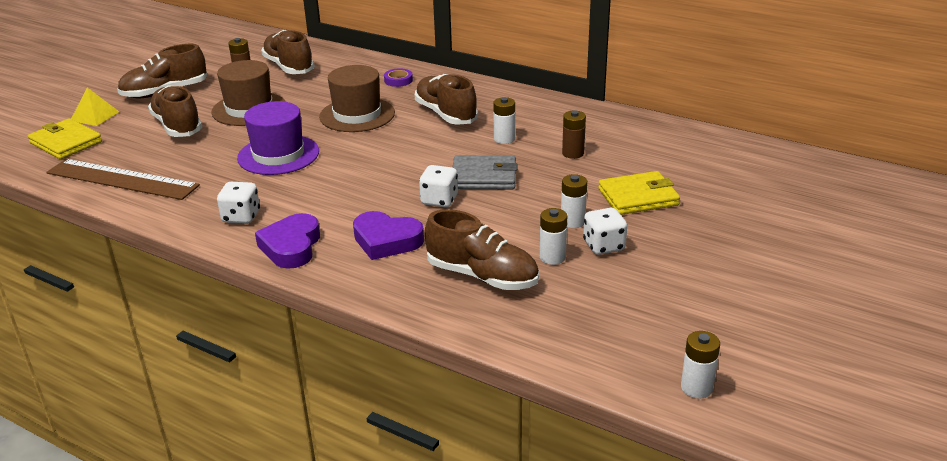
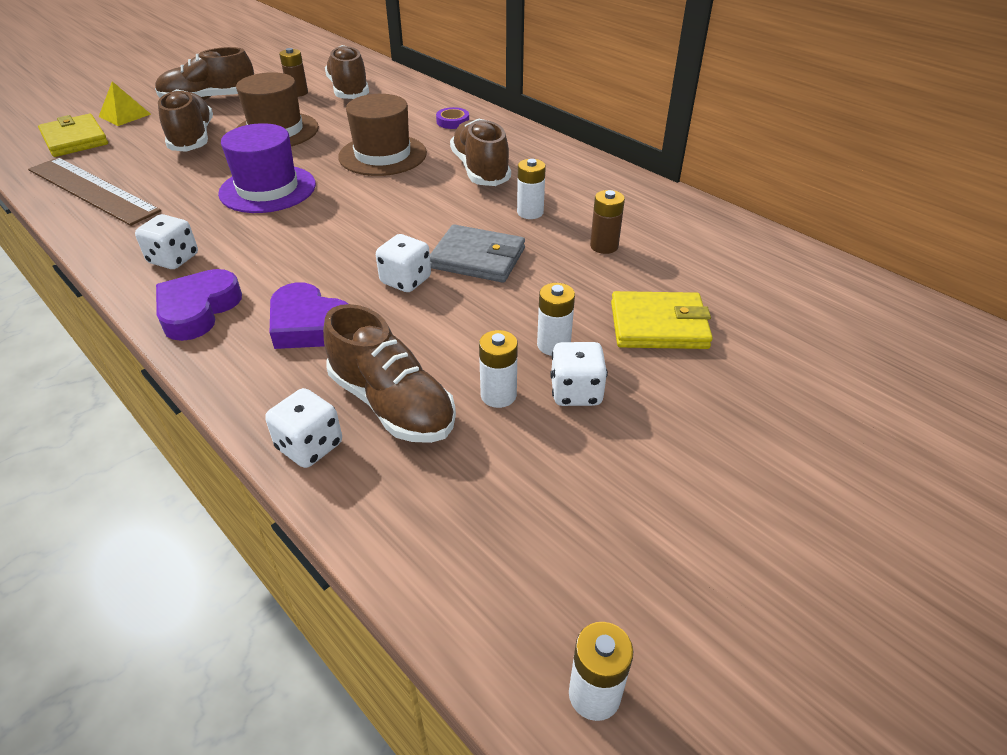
camera: 15 degrees right, 10 degrees up
(442, 310) = (310, 446): none -> white dice

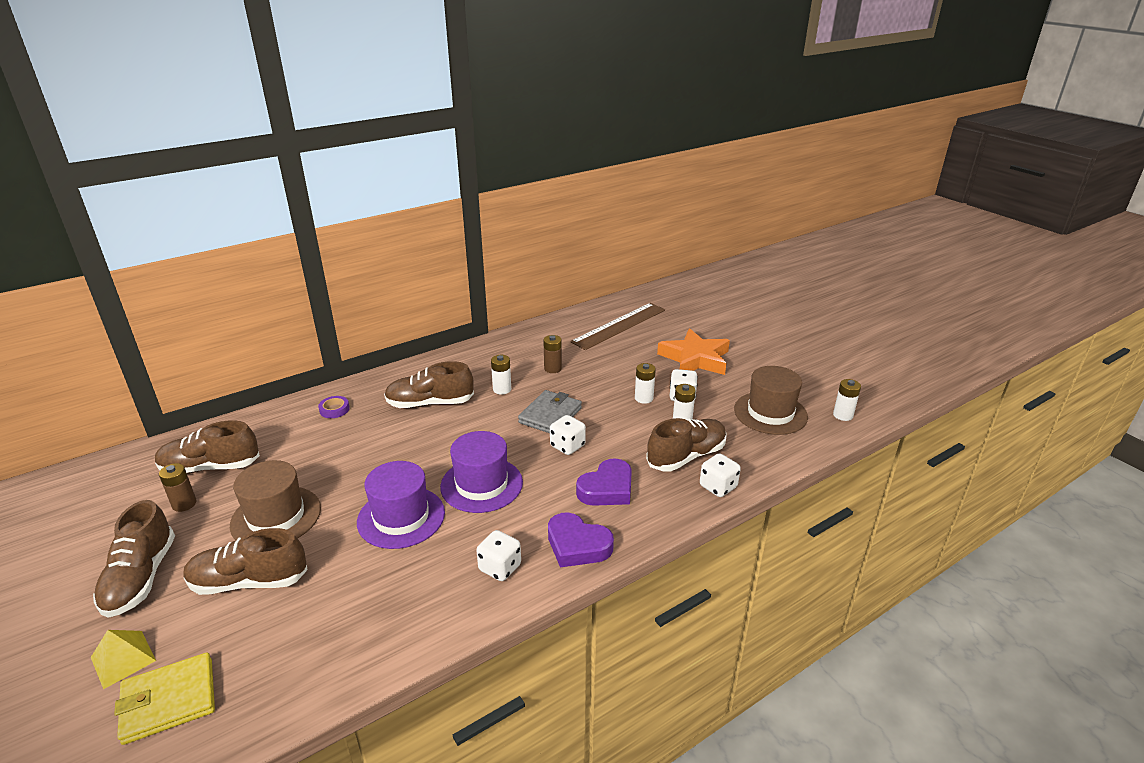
camera: 80 degrees left, 10 degrees down
(92, 190) = (332, 653): brown ruler -> brown ruler (619, 326)
(321, 227) = (481, 484): none -> purple hat
(382, 155) = (375, 450): brown hat -> brown hat (770, 413)
(658, 325) = (632, 364): yellow wallet -> none
(725, 406) = (695, 359): none -> orange star

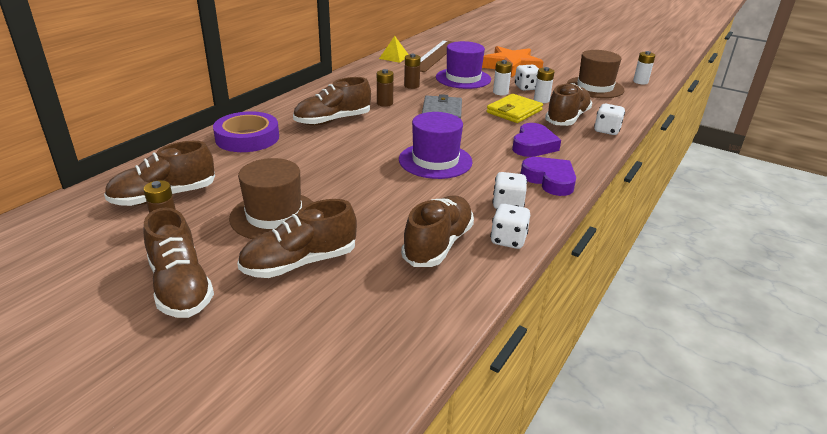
camera: 25 degrees left, 0 degrees up
(123, 658) = (232, 347): yellow pyramid -> yellow pyramid (394, 57)
(169, 701) = (317, 361): yellow wallet -> yellow wallet (514, 111)
(334, 409) = (247, 138): purple tape -> purple tape, size x2.19
(385, 599) = (438, 244): none -> brown shoe
(401, 517) = (391, 193): purple hat -> purple hat (463, 78)
(502, 389) = (384, 103): white battery -> brown battery
(567, 446) = (476, 127): white dice -> white dice (508, 240)
(577, 545) = (549, 180): purple heart -> purple heart turned 135 degrees counterclockwise

